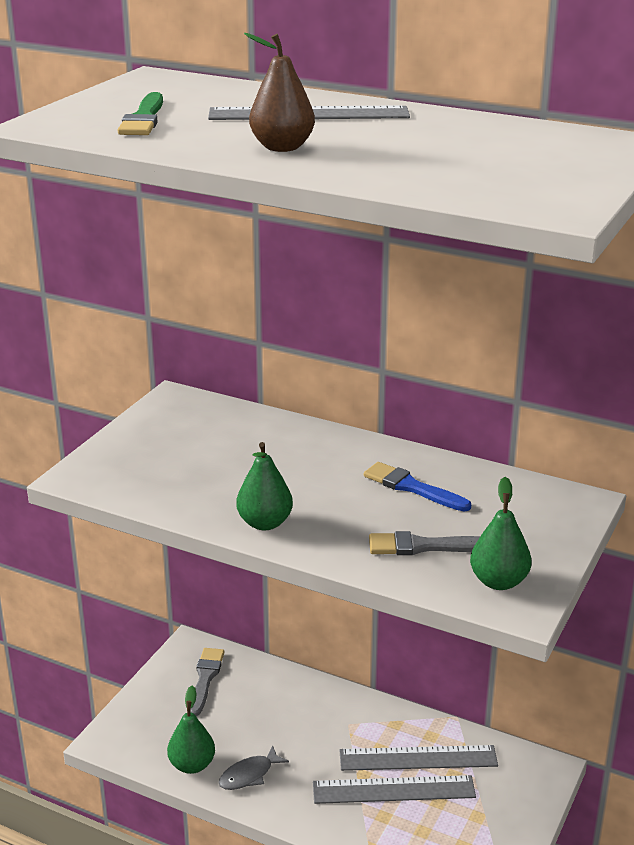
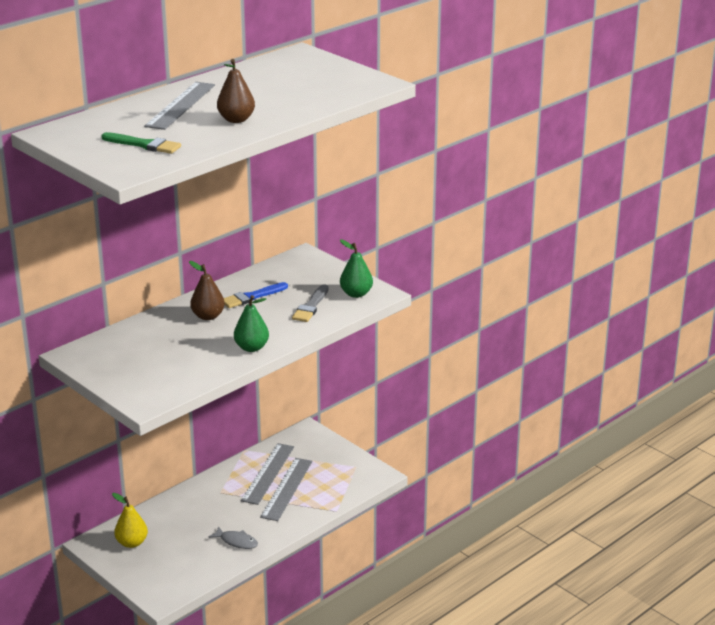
camera: 70 degrees left, 0 degrees up
(192, 765) = (211, 564): green pear -> none
(205, 678) = (132, 543): grey brush -> yellow pear
(249, 775) = (236, 542): grey fish -> grey fish turned 45 degrees counterclockwise
(330, 466) = (208, 316): none -> brown pear

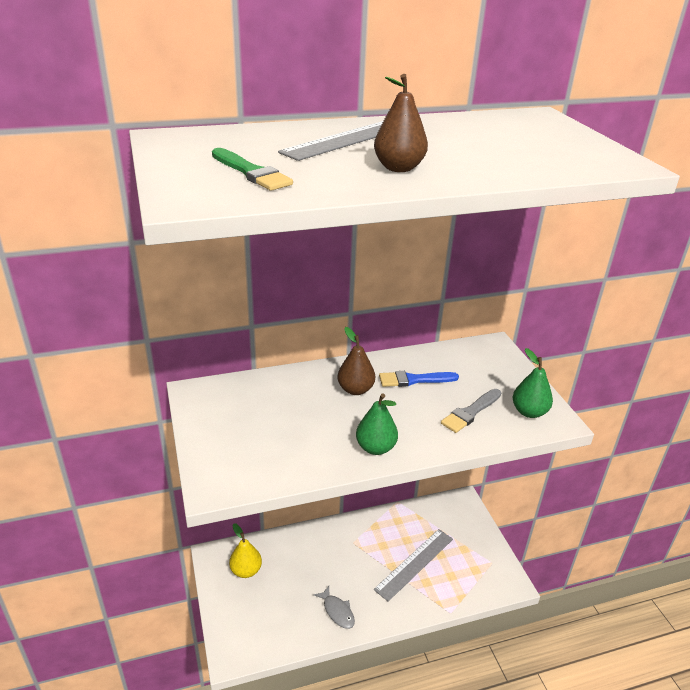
camera: 25 degrees right, 5 degrees up
(268, 473) = (406, 537): grey ruler -> none

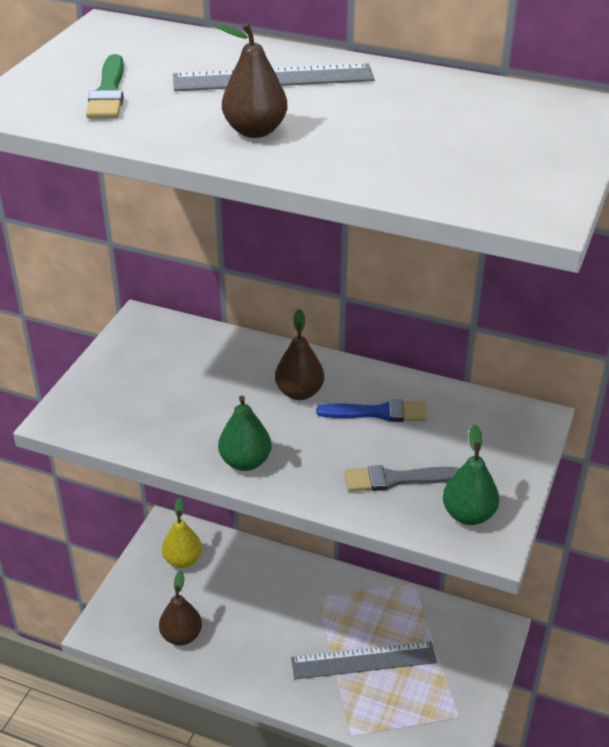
camera: 40 degrees right, 5 degrees up
(292, 621) = (181, 636): none -> brown pear
(337, 611) = (233, 655): grey fish -> none
(414, 380) = (378, 413): blue brush -> blue brush turned 150 degrees clockwise

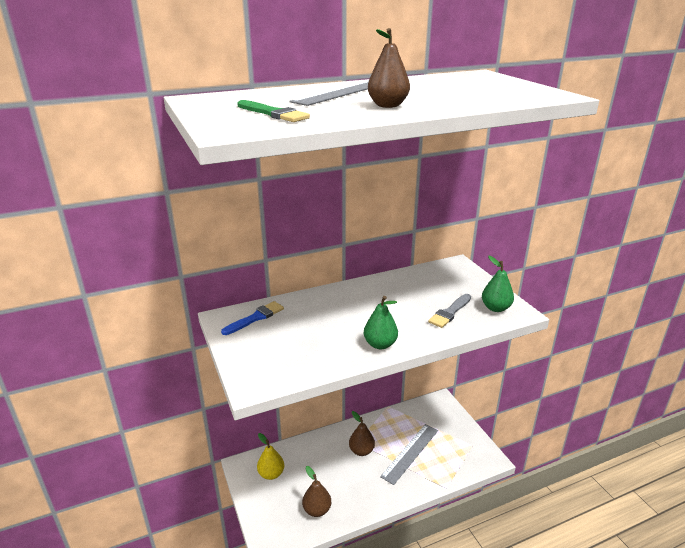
camera: 45 degrees left, 10 degrees down
(299, 392) = (354, 304): brown pear -> brown pear (361, 451)
(378, 413) = (400, 293): blue brush -> blue brush (255, 318)

